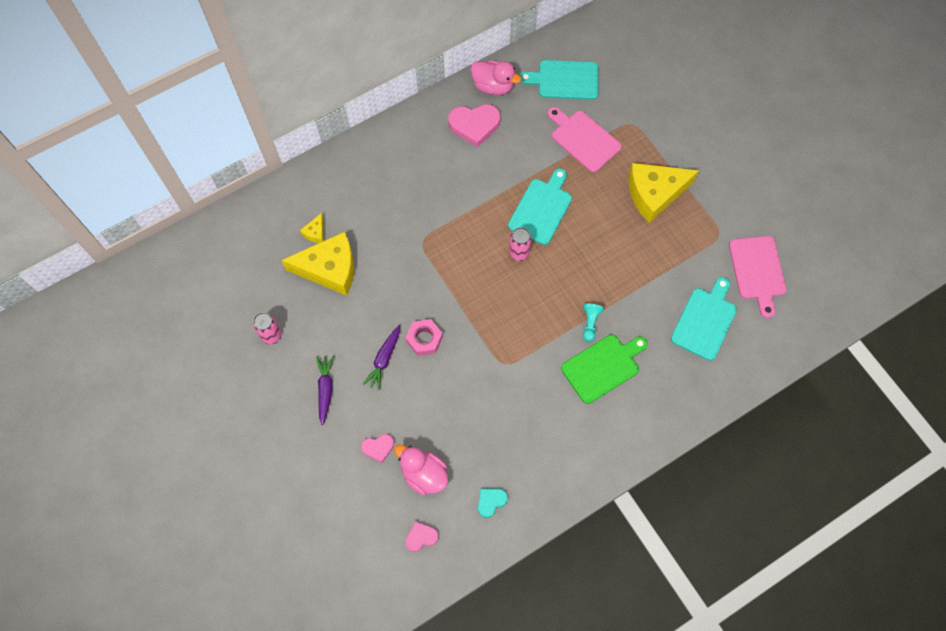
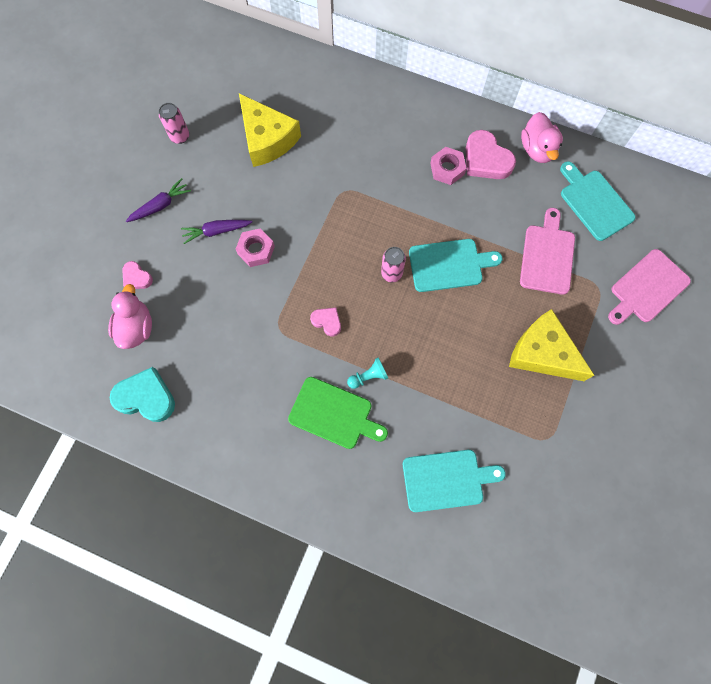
camera: 55 degrees right, 5 degrees up
(315, 232) = (291, 107): yellow cheese -> none
(421, 537) = (81, 361): pink heart -> pink heart (327, 321)
(461, 157) = (447, 169): none -> pink nut
(491, 501) = (146, 397): turquoise heart -> turquoise heart, size x1.81
(757, 271) = (537, 499): pink cutting board -> pink cutting board (647, 288)

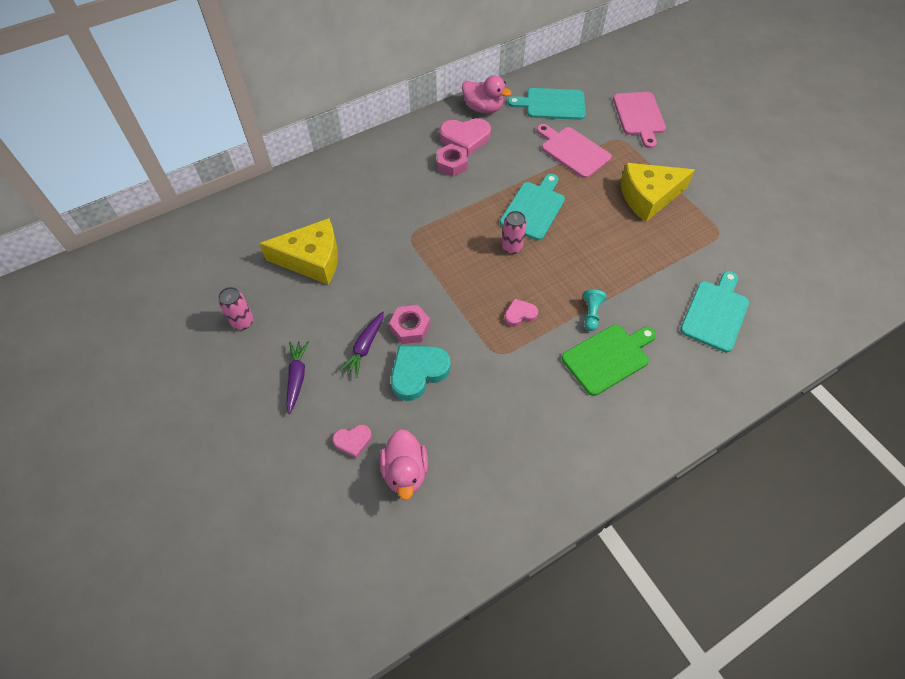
camera: 55 degrees left, 15 degrees down
(136, 327) = (405, 471): pink duck -> pink duck turned 135 degrees counterclockwise
(146, 397) = (485, 504): turquoise heart -> turquoise heart (418, 372)

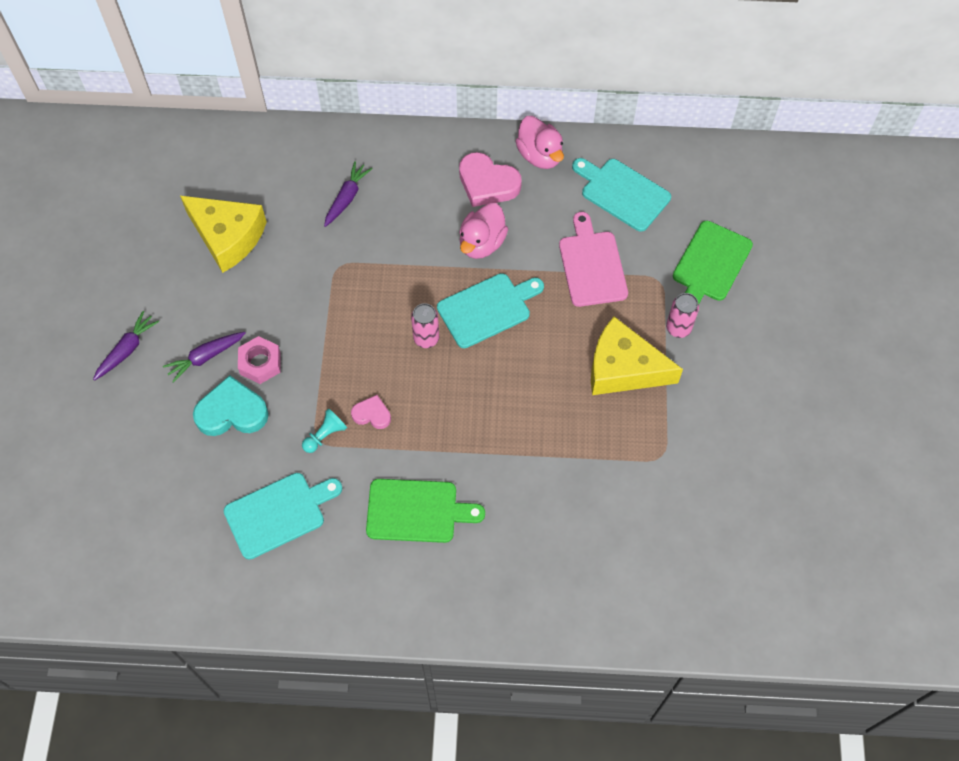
camera: 35 degrees right, 5 degrees up
(243, 322) = (121, 266): pink can -> pink can (678, 328)
(353, 441) = (128, 439): pink heart -> none
(378, 192) = (347, 198): none -> purple carrot
(405, 471) = (149, 495): pink duck -> pink duck (482, 243)
(452, 164) = (447, 207): pink nut -> none
(591, 314) = (441, 457): turquoise pawn -> turquoise pawn (325, 435)
(639, 116) = (710, 264): pink cutting board -> green cutting board
(715, 313) = (567, 537): turquoise cutting board -> turquoise cutting board (278, 513)

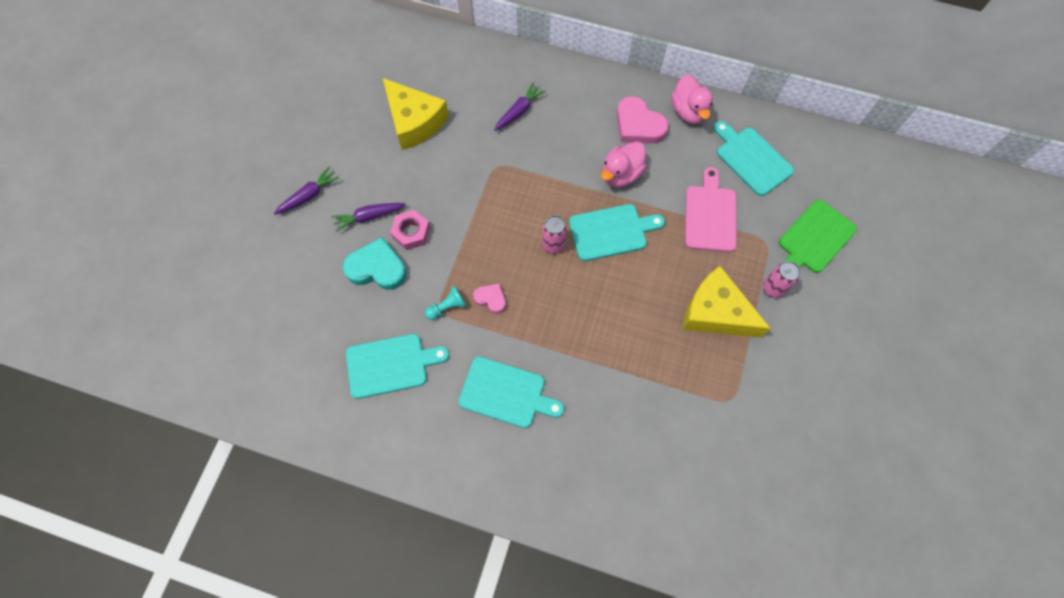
camera: 15 degrees right, 5 degrees up
(416, 511) = (506, 393): green cutting board -> turquoise cutting board

